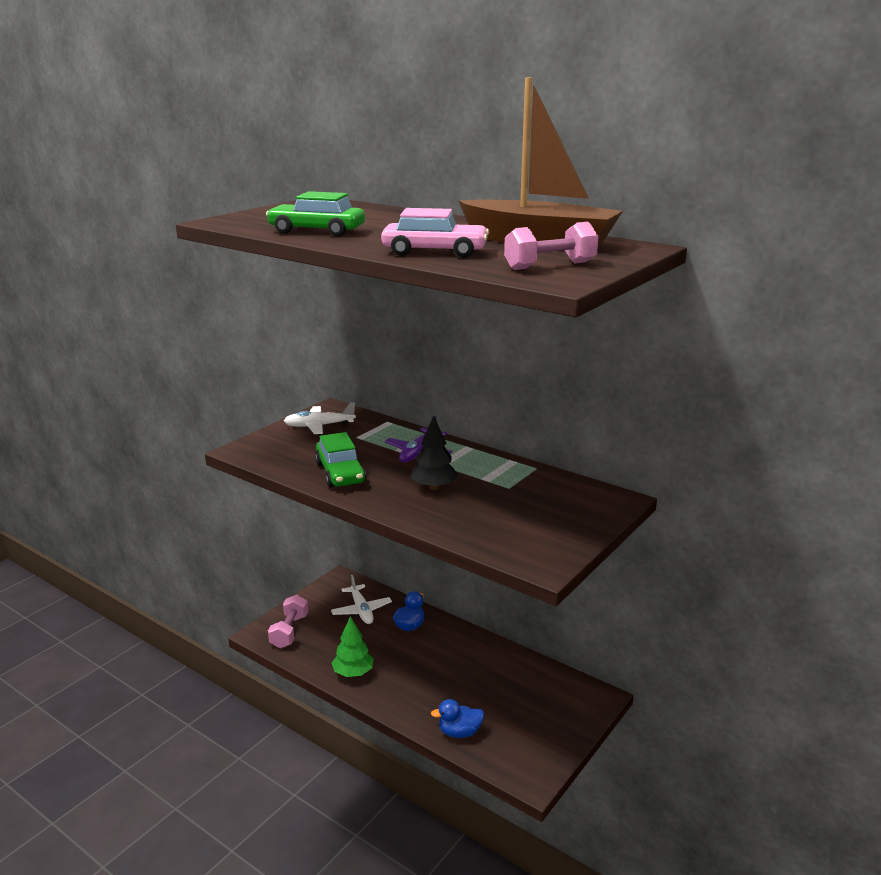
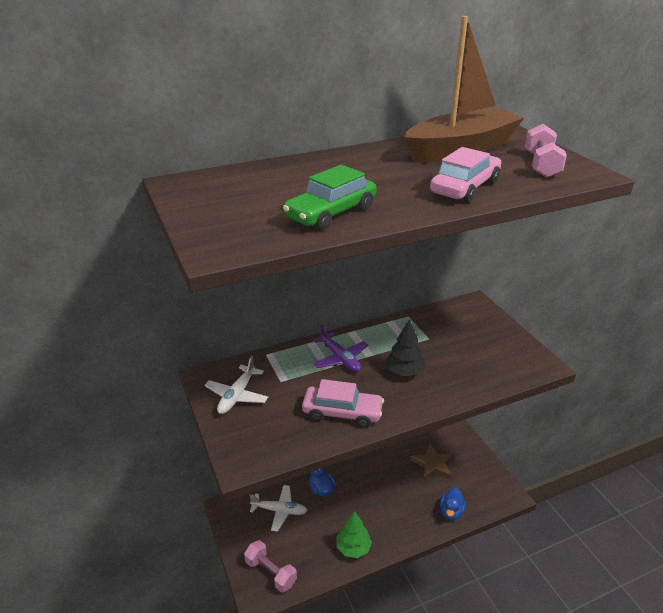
camera: 60 degrees left, 10 degrees up
(340, 473) = (342, 412): green car -> pink car
(520, 696) = (433, 464): none -> brown star

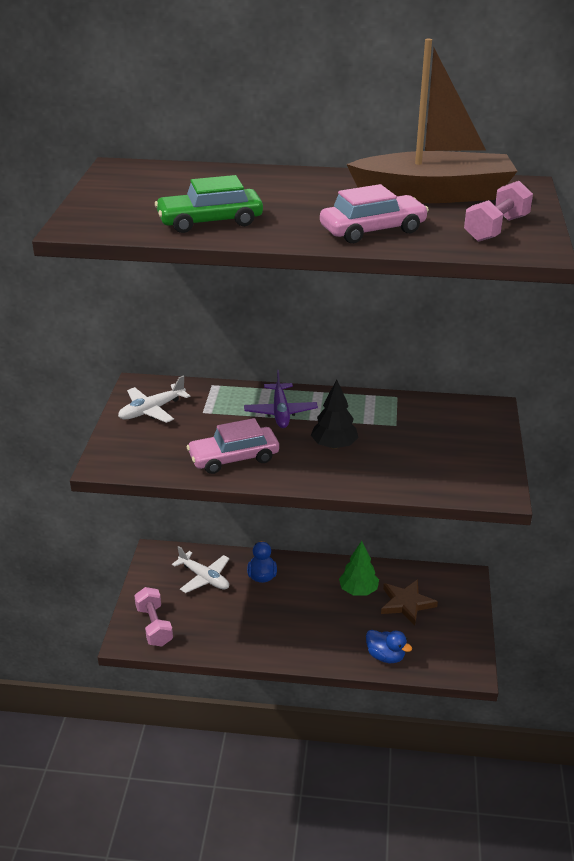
camera: 30 degrees right, 0 degrees up
(342, 412) = (234, 458): pink car -> pink car turned 120 degrees clockwise
(353, 548) = (250, 641): green tree -> green tree (358, 590)
(451, 512) = (385, 656): blue duck -> blue duck turned 105 degrees counterclockwise

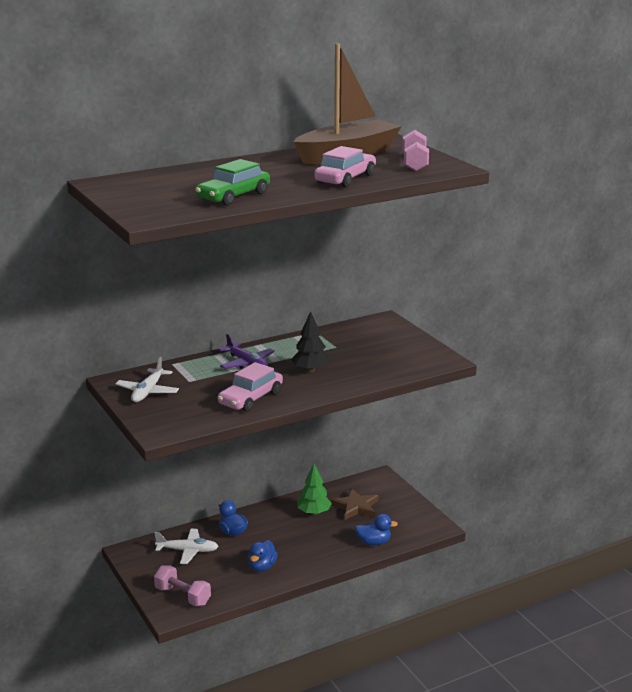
camera: 35 degrees left, 10 degrees down
(252, 629) = (262, 567): none -> blue duck

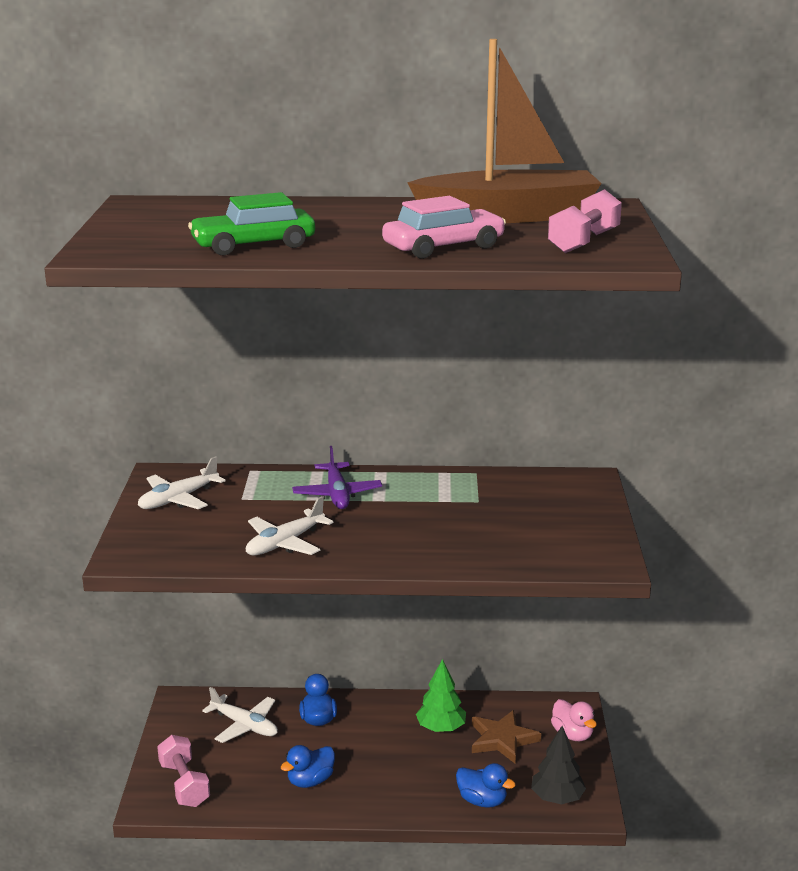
camera: 30 degrees right, 0 degrees up
(250, 398) = (285, 543): pink car -> white plane
(310, 370) = (406, 525): black tree -> black tree (557, 798)
(393, 491) = (572, 734): none -> pink duck

